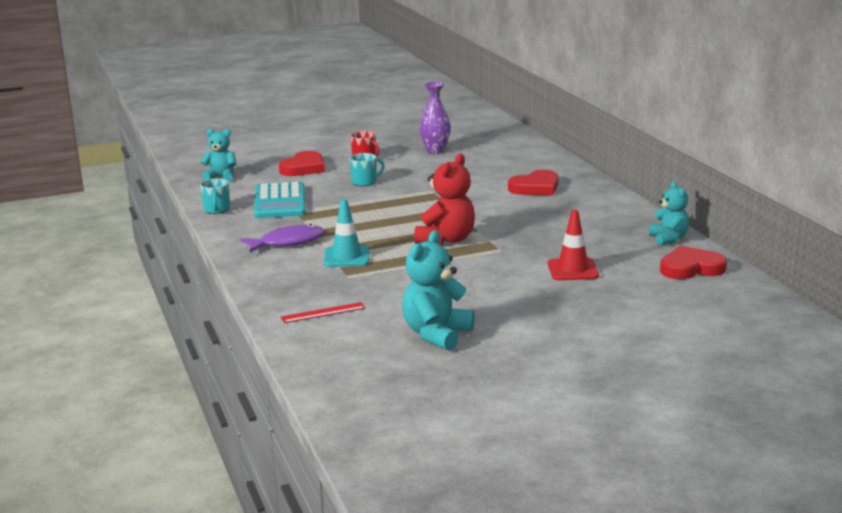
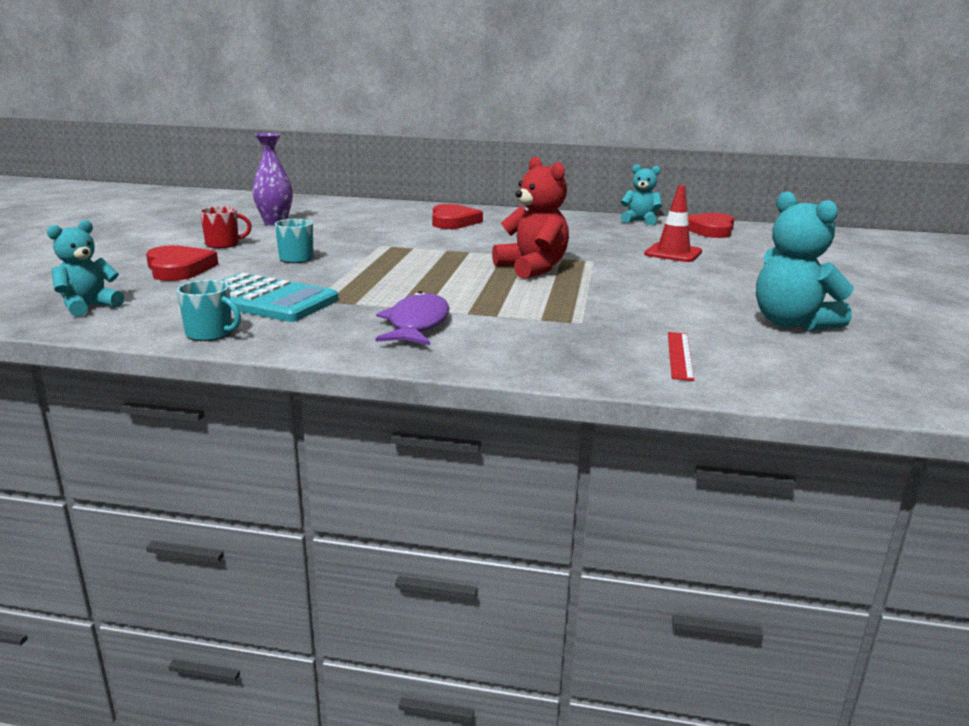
camera: 60 degrees left, 0 degrees up
(346, 257) = (516, 310): turquoise traffic cone -> none

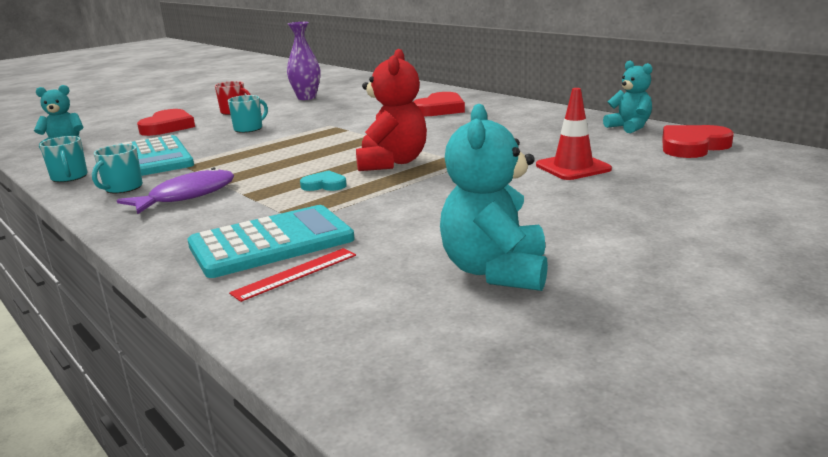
camera: 40 degrees right, 0 degrees up
(319, 331) = (123, 188): none -> turquoise mug
(523, 294) = (324, 185): none -> turquoise heart
(602, 341) = (271, 242): none -> turquoise calculator

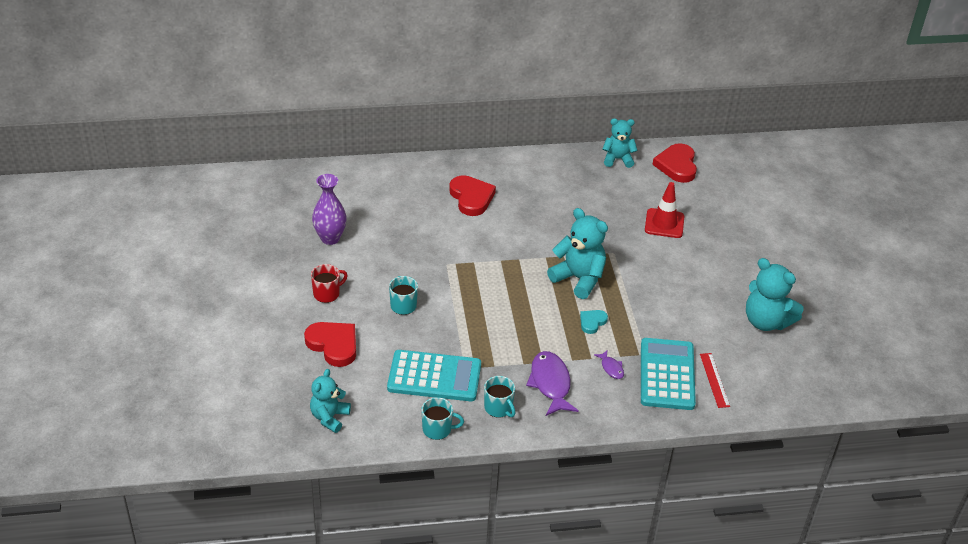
camera: 60 degrees left, 20 degrees up
(248, 213) = (611, 368): none -> purple fish
(392, 163) = (579, 279): red teddy bear -> turquoise teddy bear

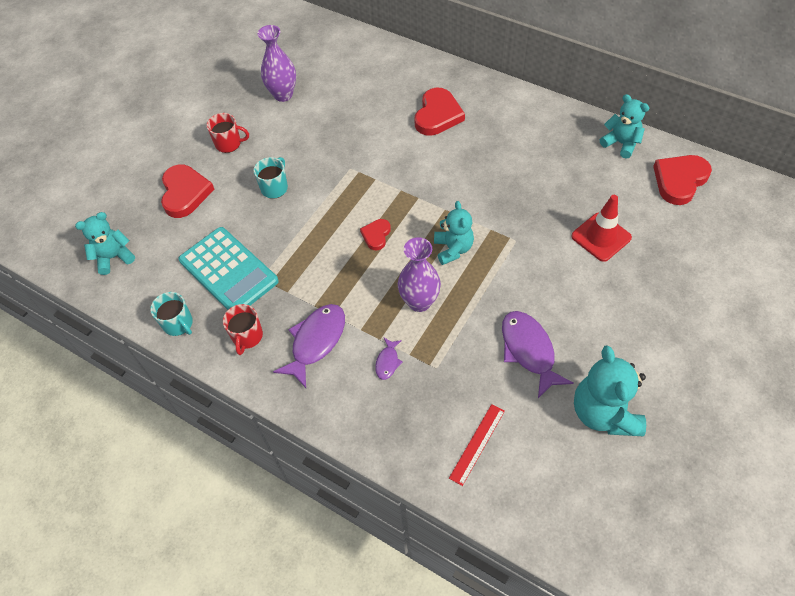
camera: 45 degrees right, 15 degrees up
(498, 408) = (247, 336): turquoise mug -> red mug
(516, 297) = (376, 235): none -> red heart
(579, 279) = (453, 249): turquoise teddy bear -> turquoise teddy bear, size x0.65
(592, 322) = (419, 302): turquoise heart -> purple vase
(667, 374) = (434, 405): turquoise calculator -> none
(690, 312) = (529, 351): none -> purple fish

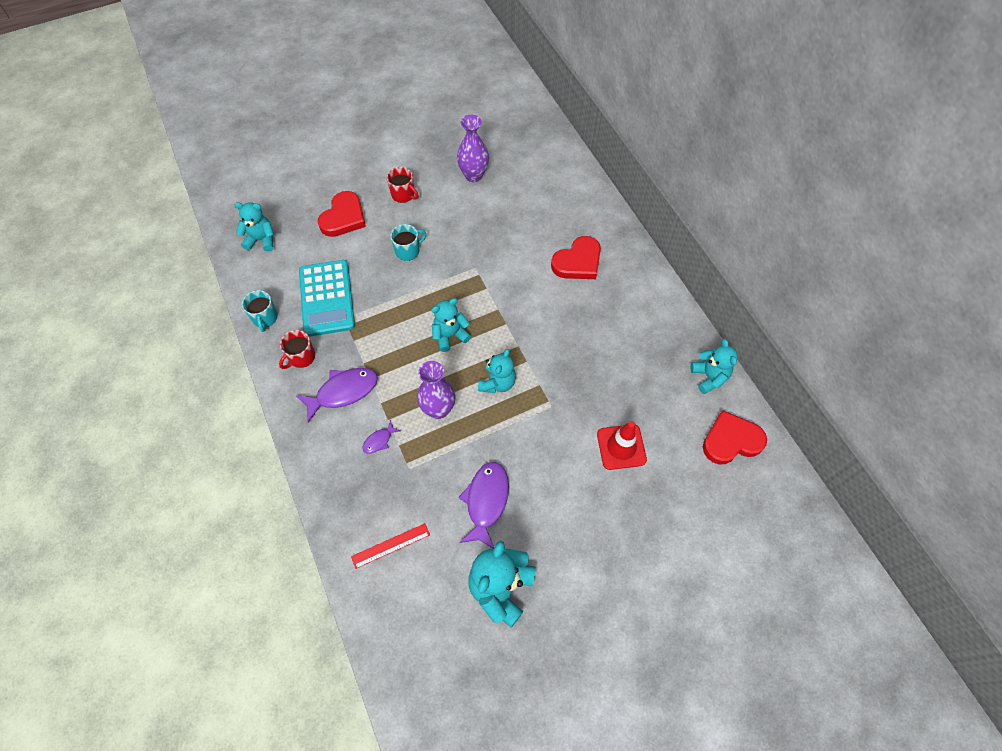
camera: 30 degrees right, 5 degrees up
(376, 235) = (450, 335): red heart -> turquoise teddy bear

